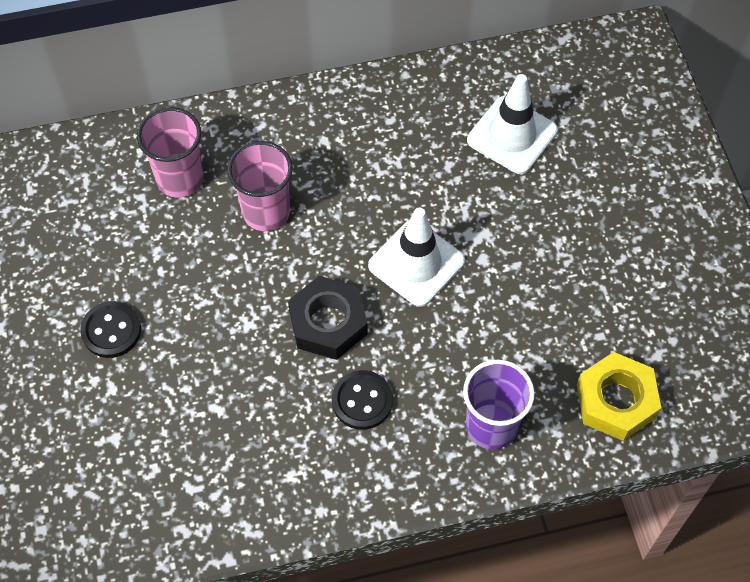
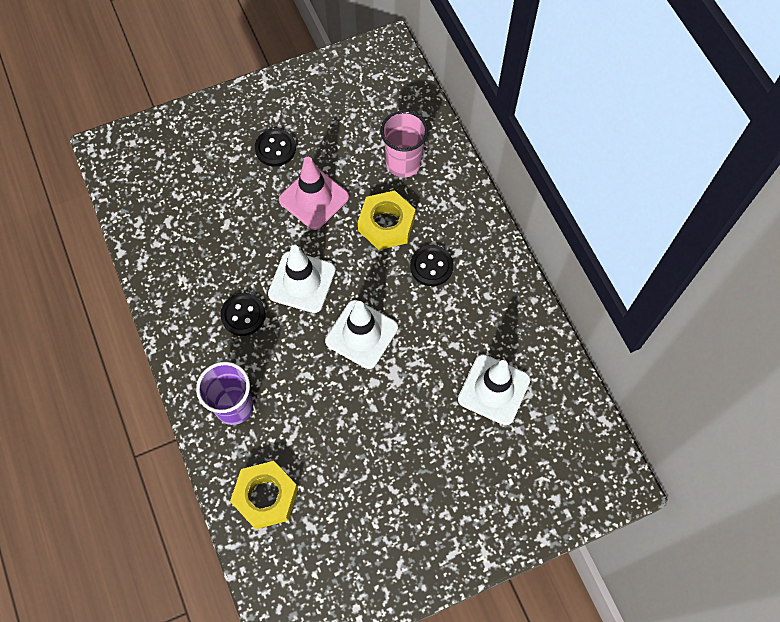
camera: 80 degrees right, 5 degrees up
(205, 292) = (314, 198): none -> pink traffic cone
(266, 212) = (386, 224): pink cup -> yellow nut
(328, 323) = (302, 282): black nut -> white traffic cone
(338, 172) = (431, 266): none -> black button

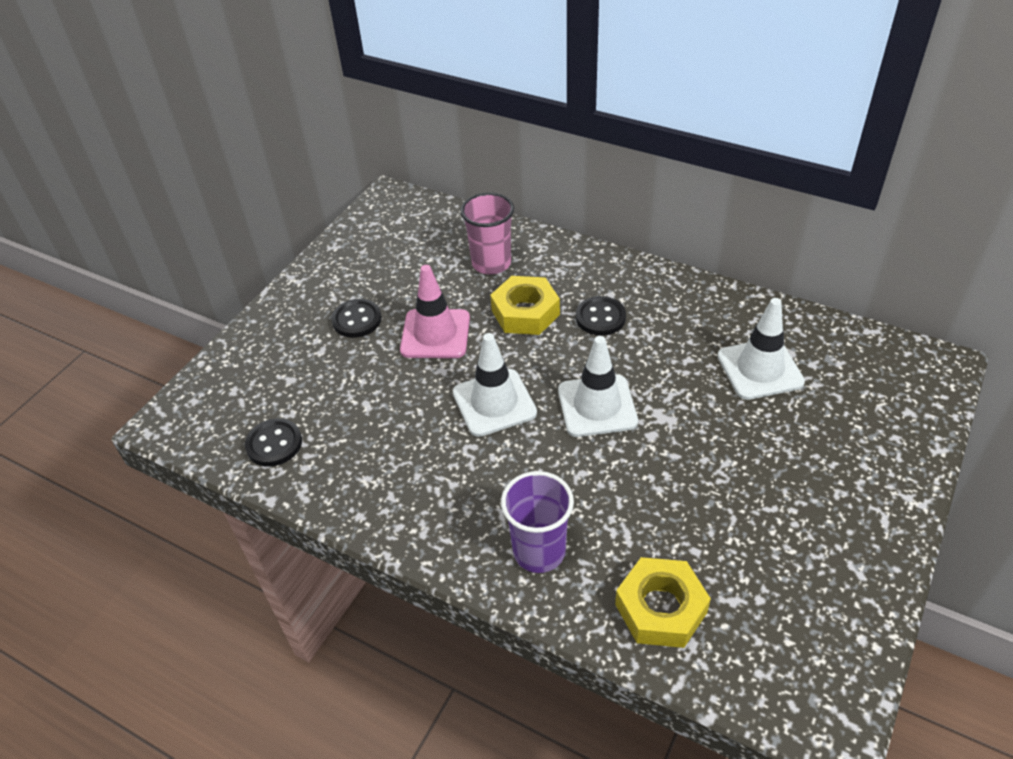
camera: 35 degrees left, 20 degrees down
(243, 315) = (464, 467): black button -> black button (274, 444)

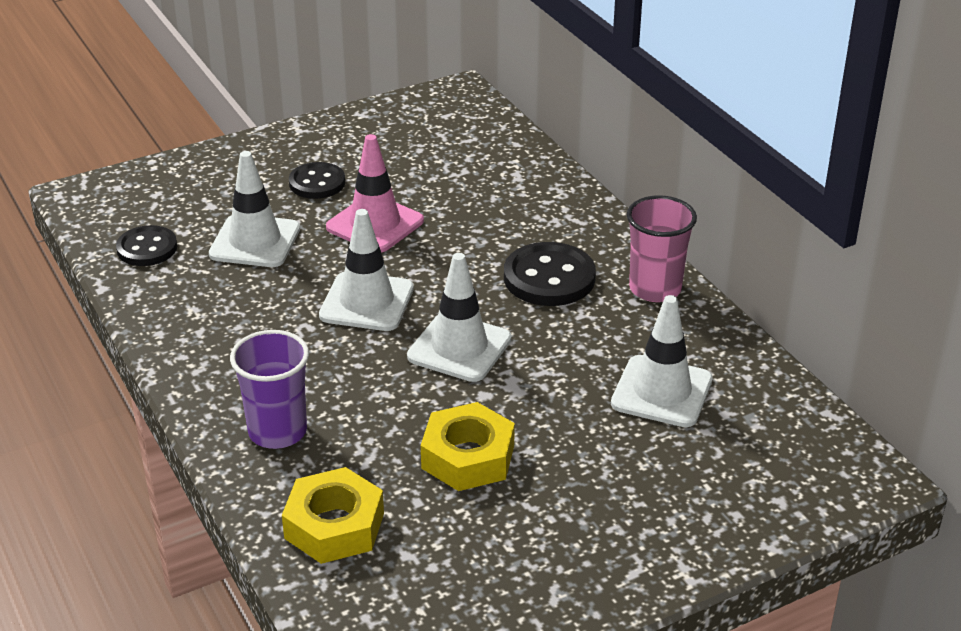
camera: 30 degrees right, 10 degrees down
(358, 394) = (255, 242): none -> white traffic cone
(491, 263) = (494, 187): pink cup -> pink cup (655, 289)
(525, 312) = (479, 242): yellow nut -> yellow nut (468, 457)
(600, 317) = (549, 278): black button -> black button, size x1.50

